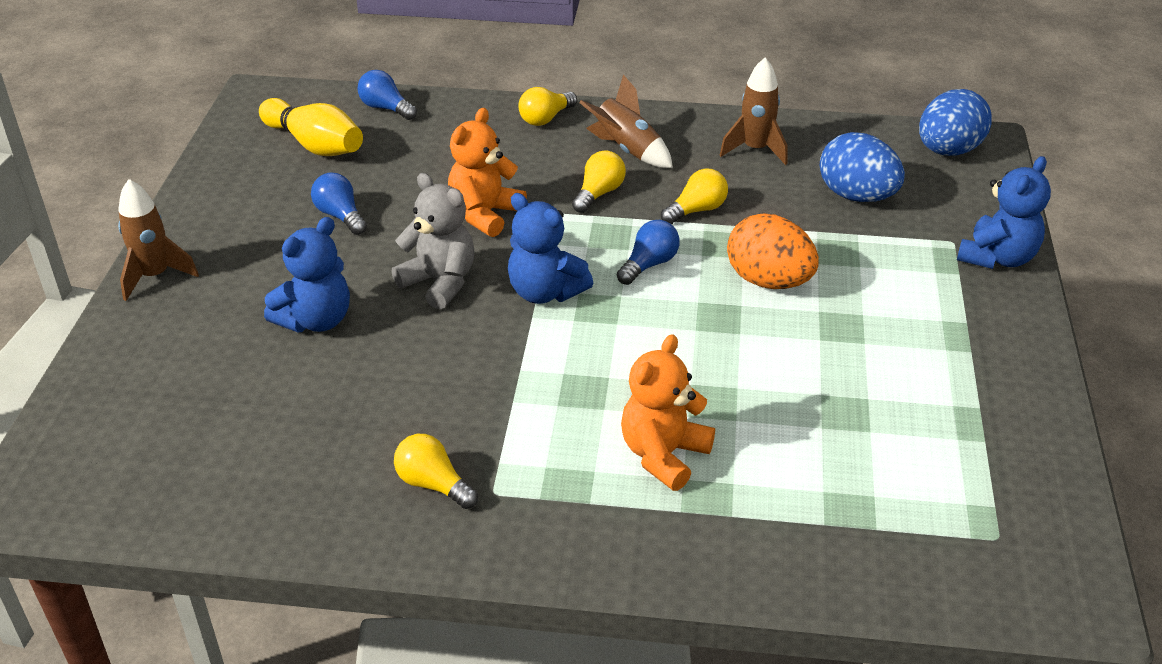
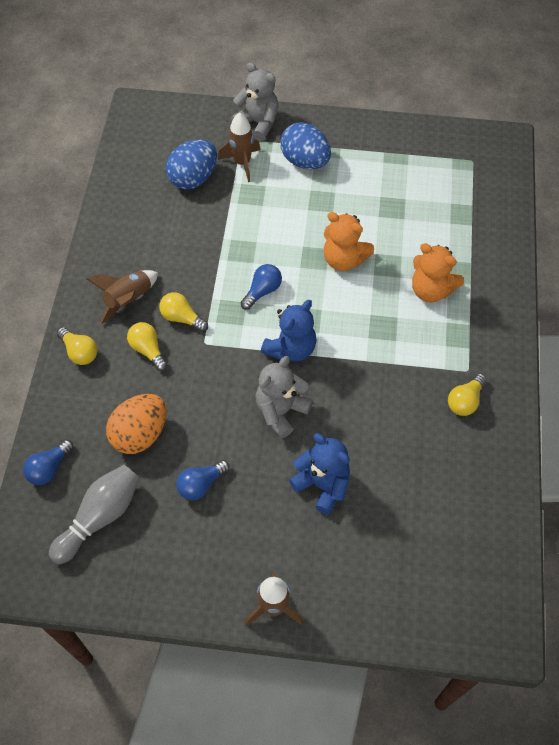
camera: 90 degrees left, 20 degrees up
(315, 145) = (100, 517): yellow bowling pin -> grey bowling pin
(485, 214) = (203, 387): orange teddy bear -> orange teddy bear (344, 259)
(649, 264) = (262, 291): blue light bulb -> blue light bulb turned 90 degrees clockwise
(696, 210) = (204, 263): yellow light bulb -> yellow light bulb (148, 350)
(755, 150) = (135, 226): brown rocket -> brown rocket (242, 163)
(768, 281) = (279, 231): orange egg -> orange egg (140, 434)
(948, 151) = (146, 127): blue egg -> blue egg (305, 161)
(997, 258) = (258, 123): blue teddy bear -> grey teddy bear

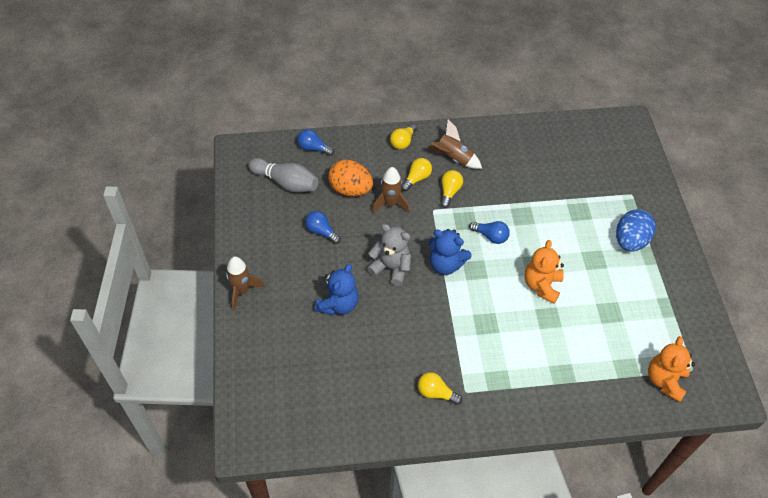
camera: 75 degrees right, 5 degrees down
(193, 178) = (578, 171): blue egg -> none
(242, 163) = (608, 199): brown rocket -> brown rocket (390, 204)
(258, 123) = (655, 201): grey teddy bear -> none
(431, 290) = (535, 354): orange teddy bear -> orange teddy bear (665, 380)

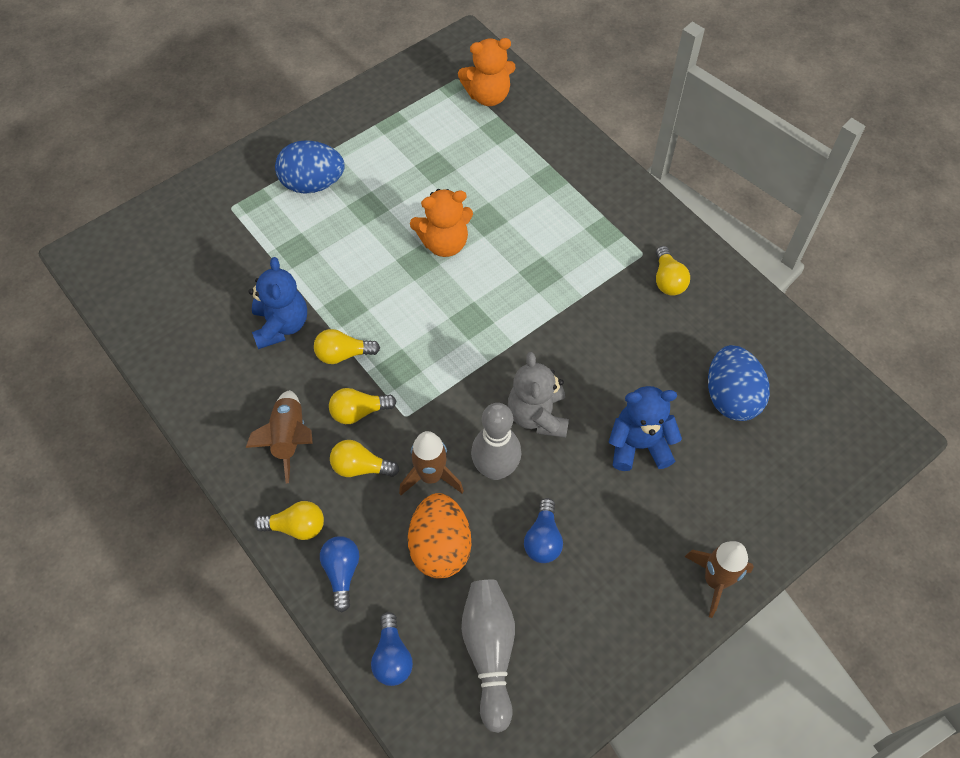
camera: 120 degrees left, 5 degrees up
(332, 371) = (731, 397): none -> blue egg
(374, 232) = (495, 469): none -> grey bowling pin
(446, 264) = (486, 356): blue teddy bear -> blue teddy bear (281, 325)
(490, 236) = (405, 327): blue light bulb -> blue light bulb (342, 572)
(491, 201) = (343, 354): none -> yellow light bulb

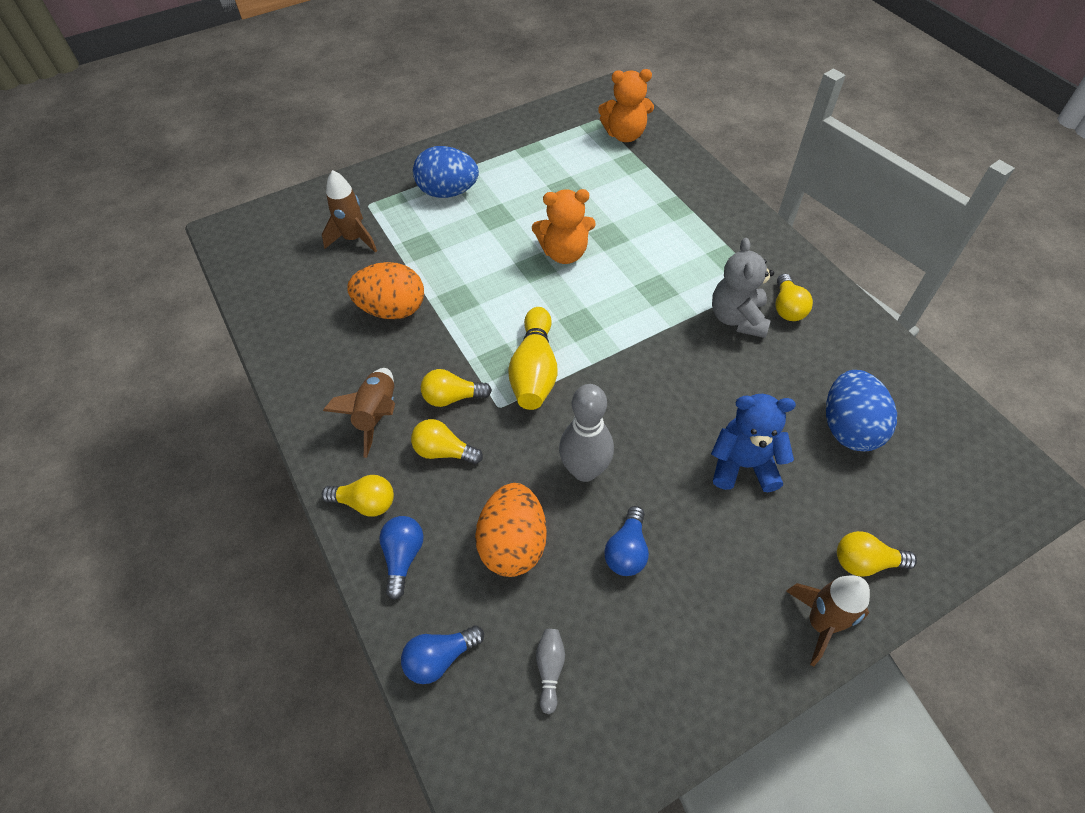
camera: 10 degrees right, 5 degrees down
(281, 325) = (392, 309): blue teddy bear -> orange egg
(343, 354) = (447, 342): yellow light bulb -> yellow light bulb (865, 562)
(392, 657) = (440, 658): blue light bulb -> blue light bulb turned 60 degrees clockwise
(431, 476) = (515, 469): brown rocket -> brown rocket (354, 239)
(434, 375) = (534, 371): none -> yellow bowling pin
(489, 653) = (550, 670): grey bowling pin -> grey bowling pin, size x0.48
(538, 415) = (637, 422): grey teddy bear -> grey teddy bear (737, 318)

